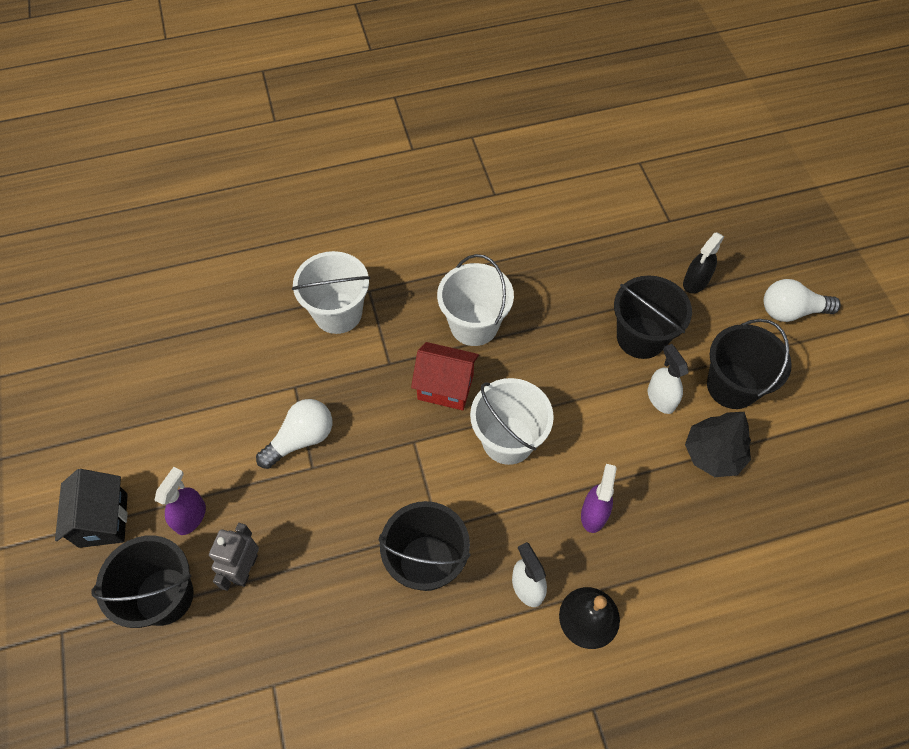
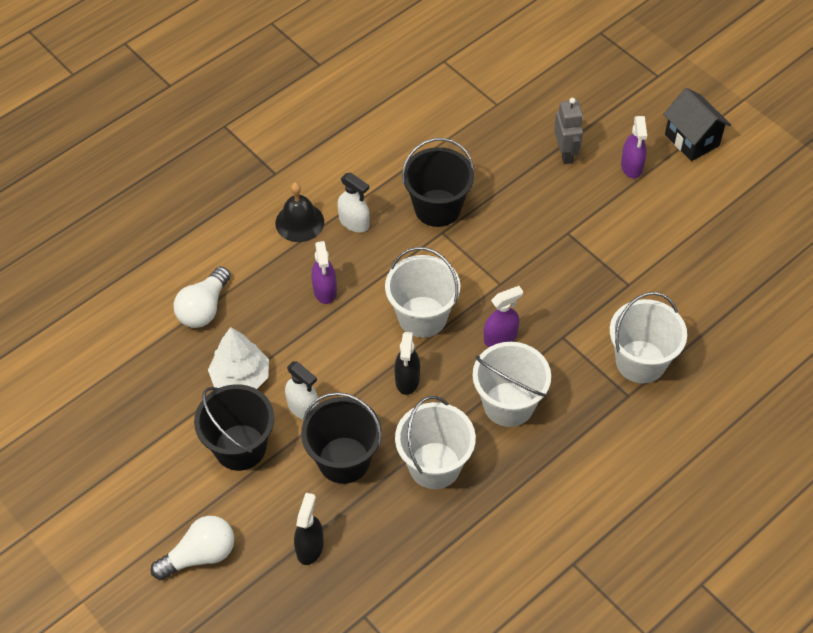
camera: 155 degrees right, 5 degrees down
(164, 596) = (608, 118): black bucket -> none
(301, 439) = (592, 248): white light bulb -> white light bulb (204, 308)
(445, 387) = (500, 337): red house -> purple spray bottle
(552, 384) = (407, 380): none -> black spray bottle
(564, 302) = (434, 465): none -> white bucket
(713, 454) = (240, 378): black tree -> white tree

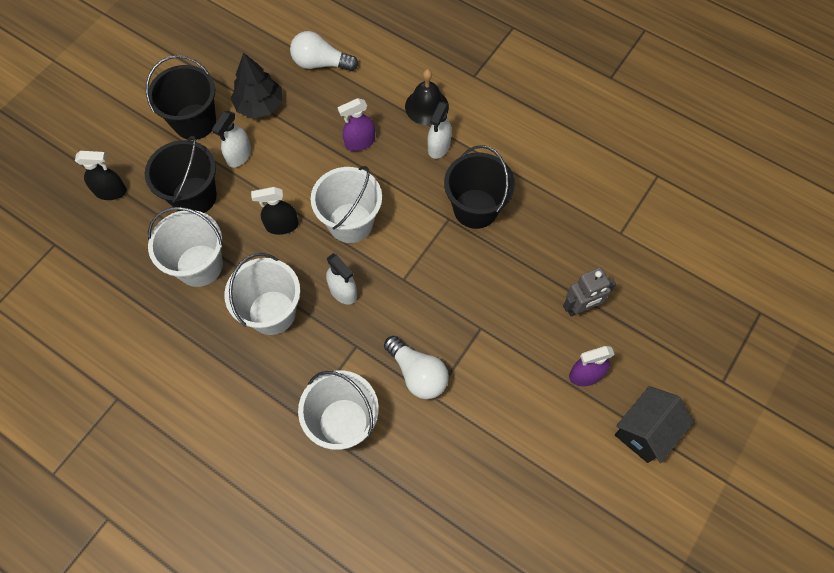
camera: 75 degrees right, 10 degrees up
(200, 555) = (96, 121): white light bulb -> white light bulb (417, 374)
(240, 378) = (259, 105): white tree -> black tree
(500, 337) = (343, 291): purple spray bottle -> white spray bottle

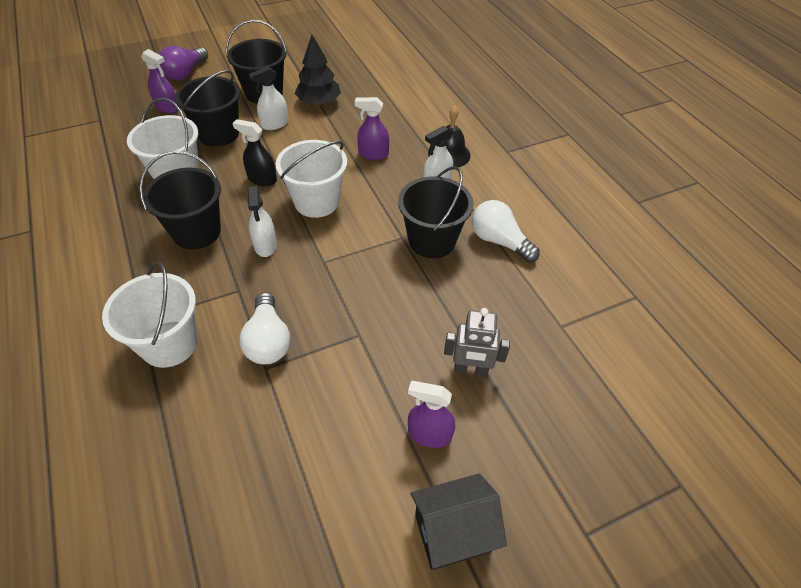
camera: 30 degrees right, 15 degrees down
(87, 137) = (185, 73): none -> purple light bulb
(111, 191) = (167, 107): black spray bottle -> purple spray bottle
(272, 312) = (197, 232): white bucket -> black bucket
(321, 63) = (388, 96): white light bulb -> white light bulb (499, 241)

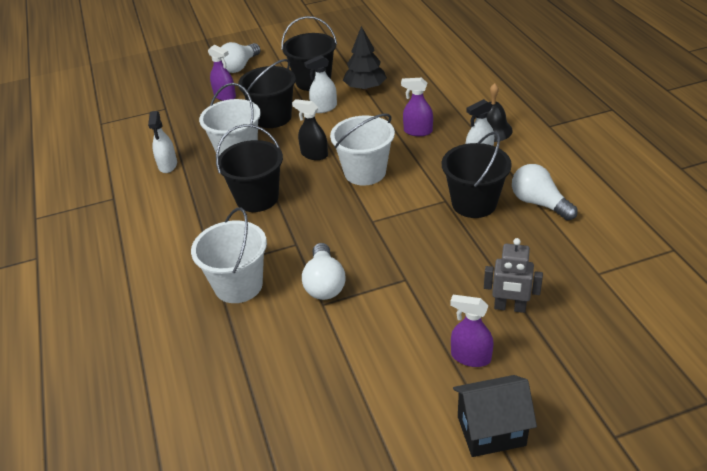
camera: 10 degrees right, 10 degrees down
(185, 73) = (239, 66): purple light bulb -> white light bulb
(265, 245) = (319, 208): white spray bottle -> white spray bottle (168, 165)

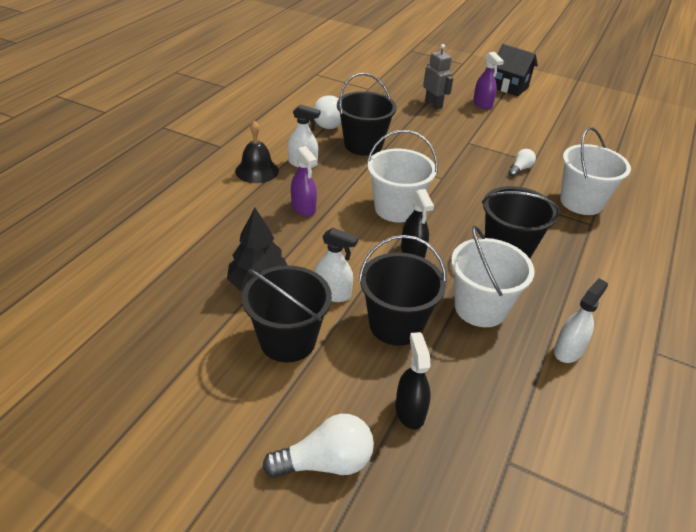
camera: 140 degrees left, 0 degrees up
(225, 96) = (410, 411): purple spray bottle -> black spray bottle
(324, 283) = (520, 169): white light bulb -> white light bulb, size x0.57

